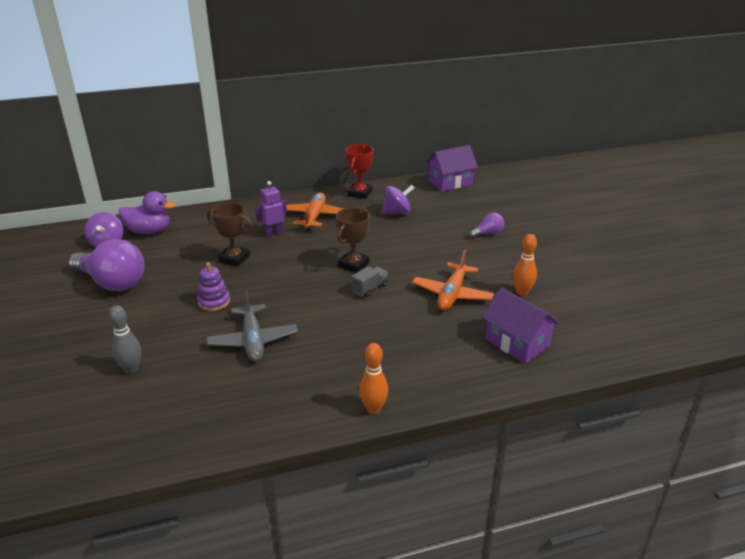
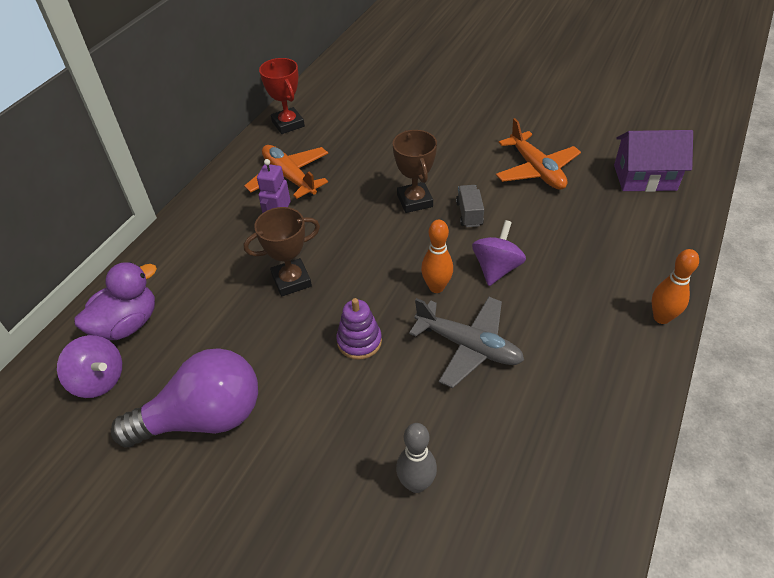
camera: 45 degrees left, 15 degrees up
(397, 212) = (358, 122): purple spinning top -> purple spinning top (496, 268)
(450, 182) = (351, 63): purple house -> none
(487, 233) = (465, 95): purple light bulb -> none
(522, 292) = (576, 131): orange bowling pin -> orange bowling pin (436, 287)

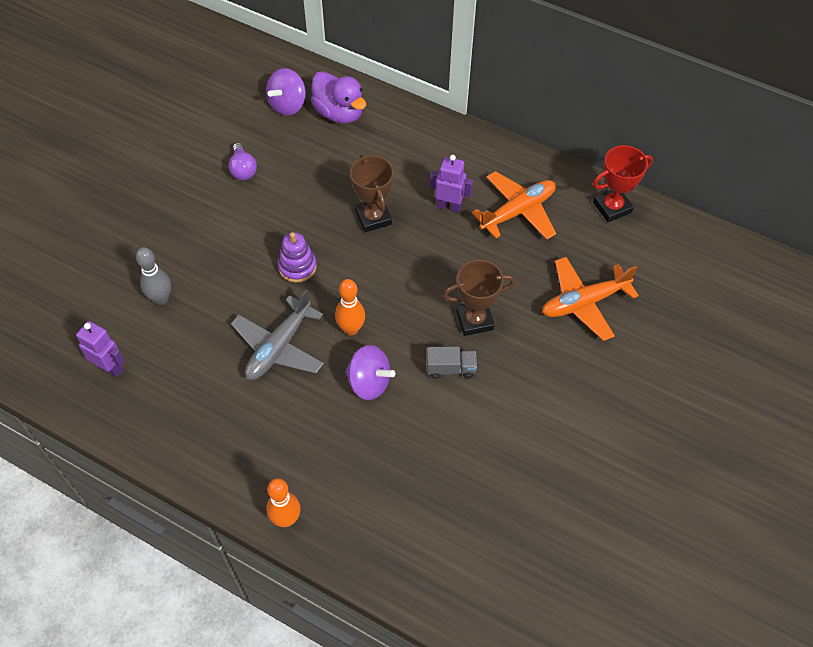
camera: 90 degrees right, 10 degrees up
(204, 417) = (243, 169): purple light bulb -> purple light bulb, size x0.46
(532, 528) = (110, 368): none -> purple robot
(536, 170) = (521, 448): orange plane -> orange plane (584, 302)
(644, 177) = (502, 569): purple house -> none

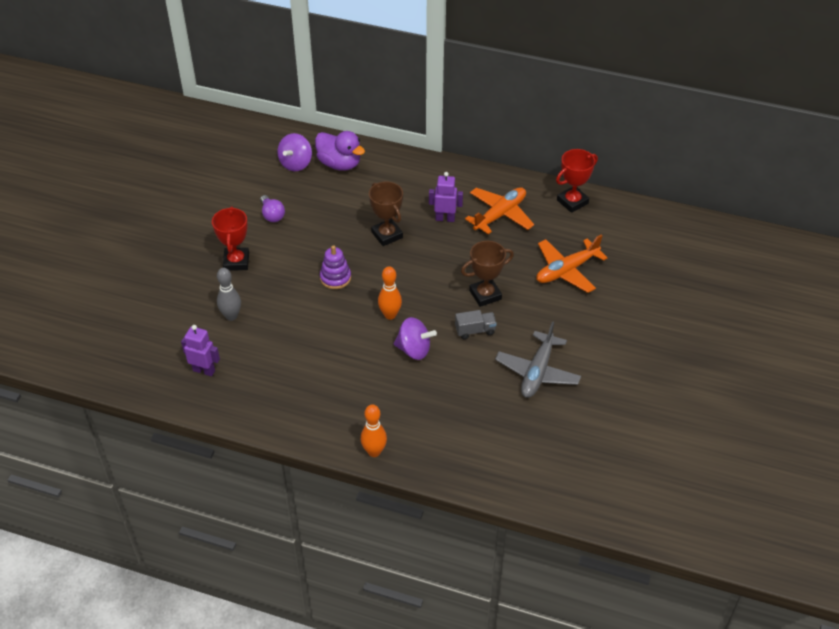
camera: 10 degrees left, 10 degrees down
(185, 225) = (236, 262): none -> red trophy
(279, 347) = (336, 336): grey plane -> grey plane (537, 372)

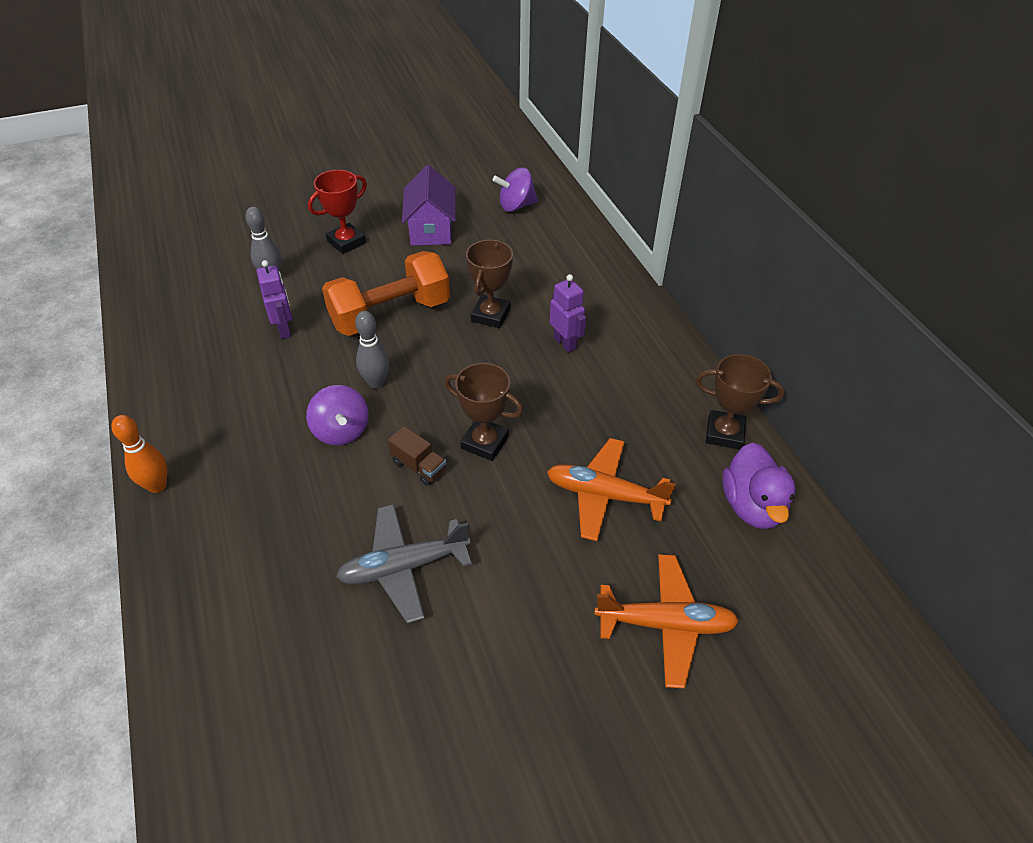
camera: 50 degrees right, 0 degrees up
(204, 370) = (184, 300): purple robot -> purple robot (284, 329)
(272, 215) = (431, 229): purple light bulb -> purple house
(335, 278) = (390, 314): purple stacking toy -> orange dumbbell
(339, 164) = (550, 231): purple duck -> purple duck (752, 506)
(390, 315) = (376, 382): orange bowling pin -> grey bowling pin
(475, 330) = (419, 466): grey truck -> brown truck
(500, 215) = (623, 383): orange plane -> orange plane (665, 624)
(572, 202) = (724, 433): red trophy -> brown trophy

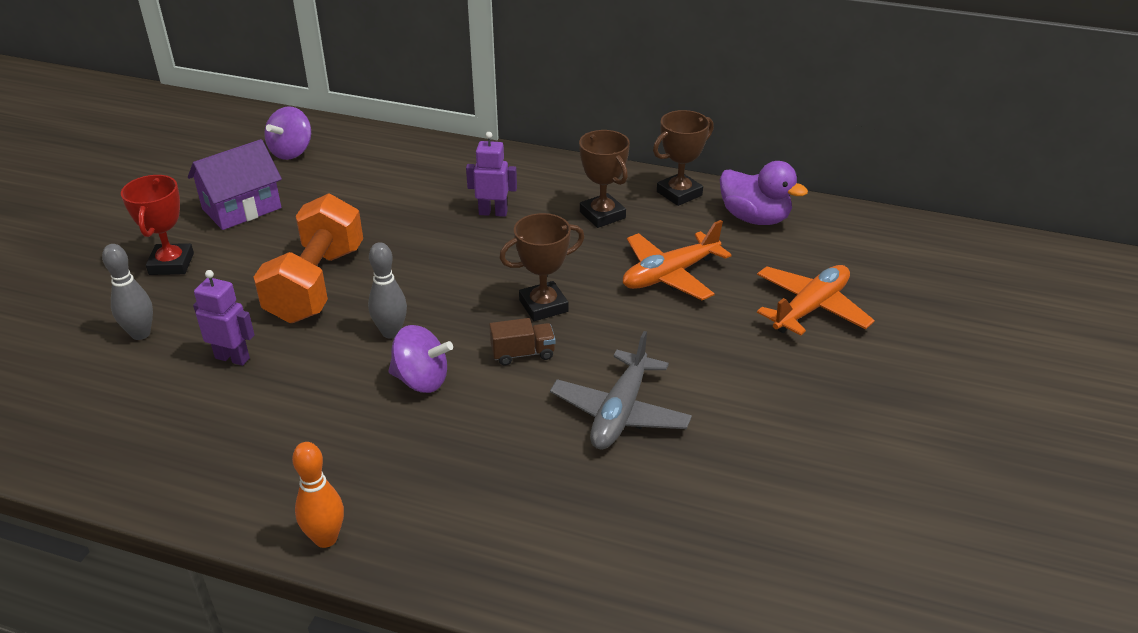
camera: 50 degrees left, 10 degrees down
(431, 229) = (242, 208): purple house -> purple house turned 75 degrees counterclockwise
(490, 315) = (404, 232): brown trophy -> brown trophy (602, 215)

